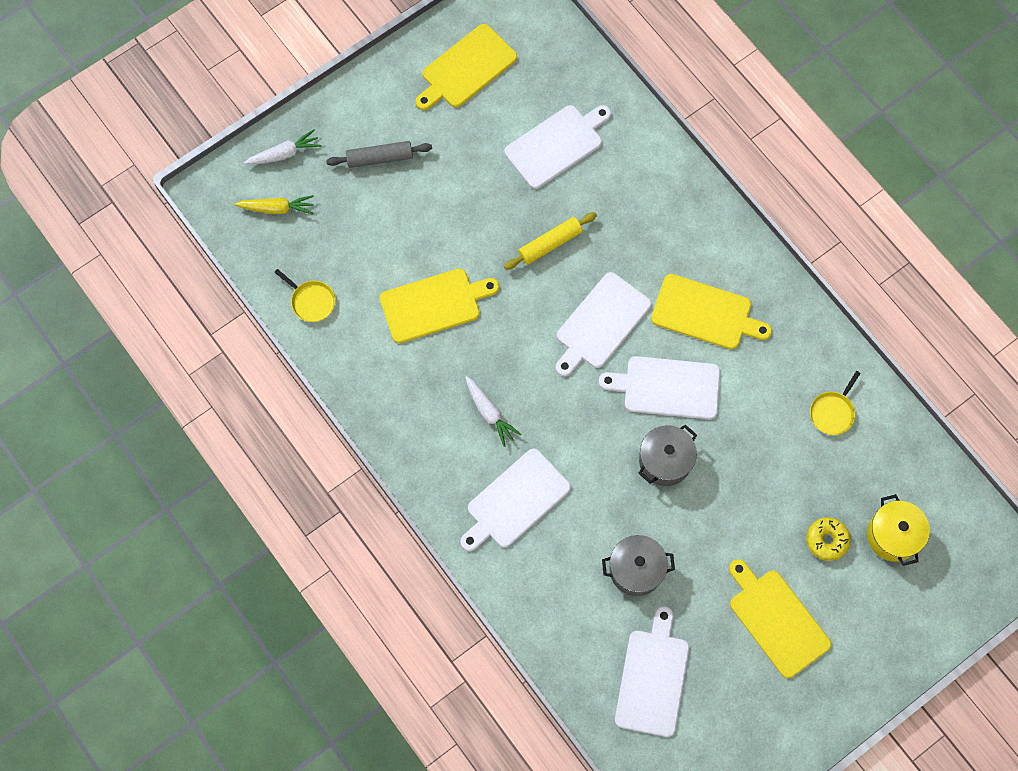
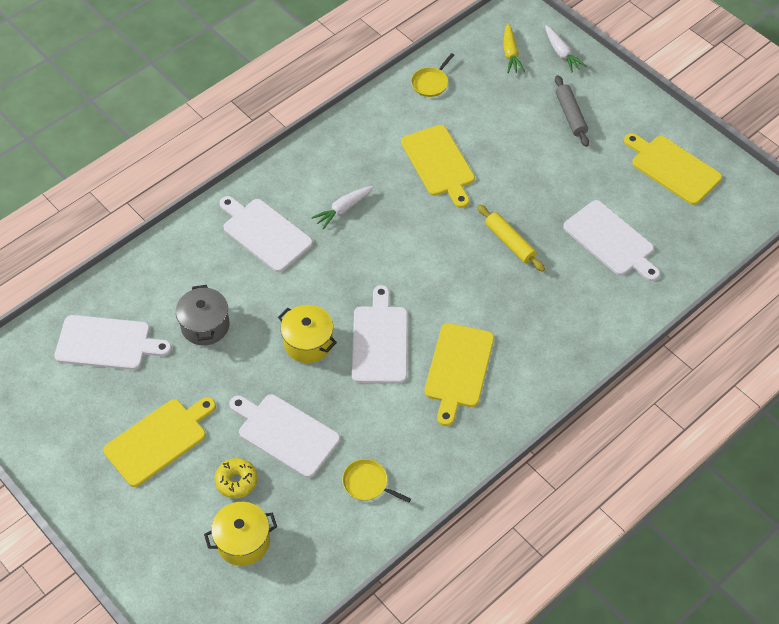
camera: 85 degrees right, 15 degrees down
(600, 323) = (437, 285): white cutting board -> white cutting board (285, 433)
(665, 461) = (308, 343): grey pot -> yellow pot

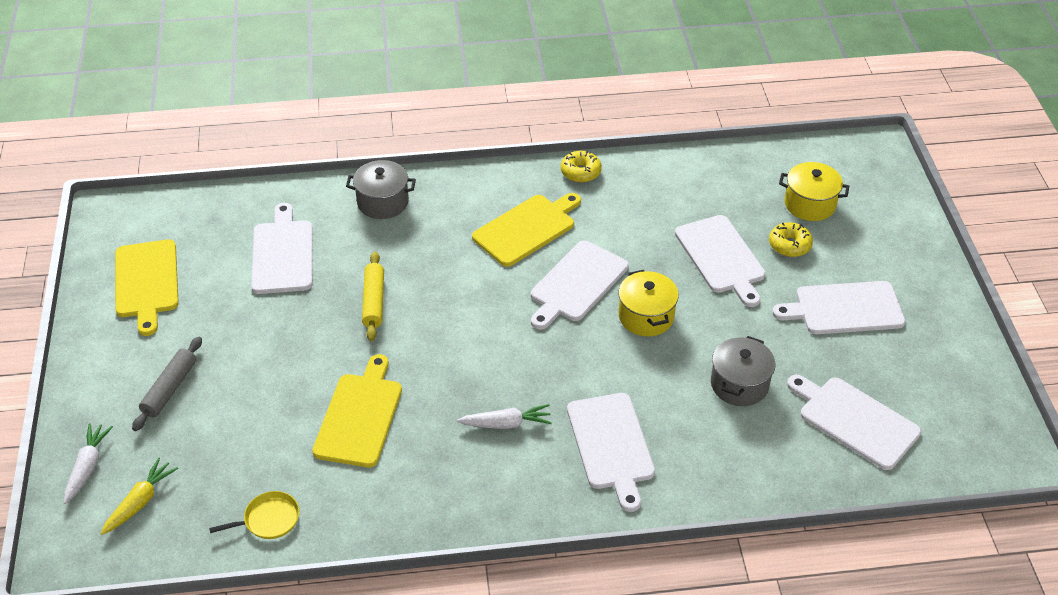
camera: 145 degrees left, 10 degrees down
(159, 440) = (844, 308): yellow cutting board -> white cutting board
(367, 483) = (676, 191): yellow pan -> none
(463, 455) = (580, 172): none -> yellow donut
(589, 326) = (383, 202): none -> grey pot

